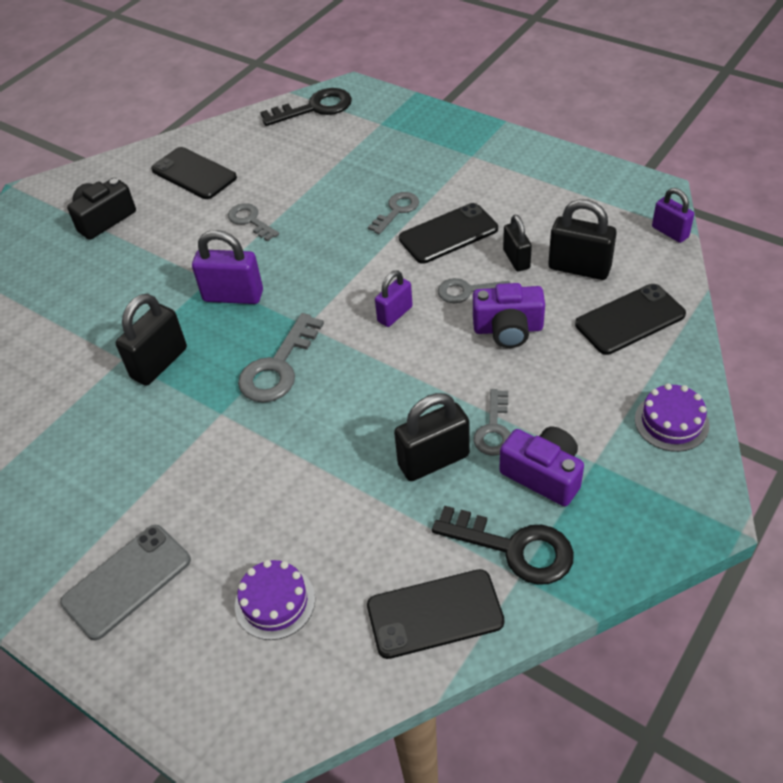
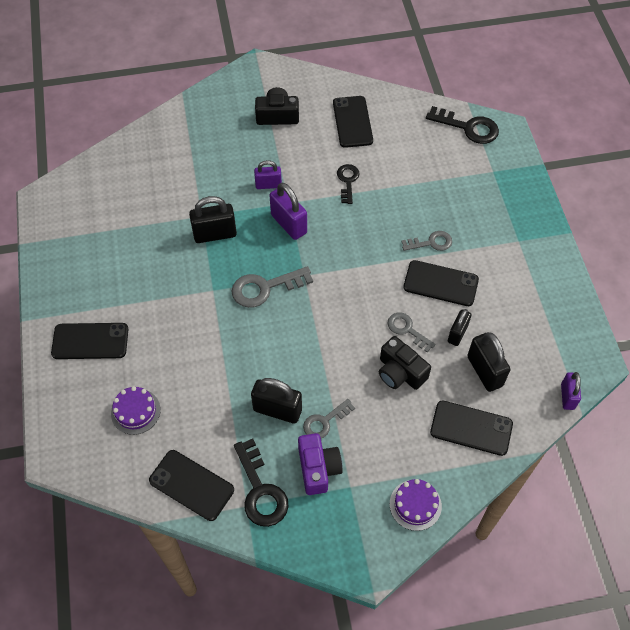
camera: 40 degrees right, 10 degrees up
(127, 581) = (90, 341): grey phone -> black phone
(250, 221) = (347, 181): grey key -> black key
(395, 314) = (354, 309): purple padlock -> purple padlock (268, 185)
(508, 329) = (400, 372): purple camera -> black camera

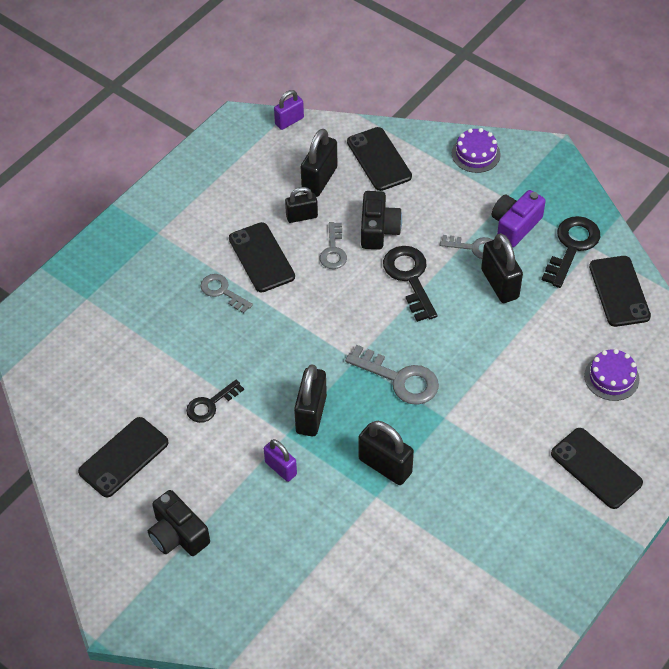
camera: 130 degrees left, 5 degrees down
(289, 224) = (311, 414): purple padlock -> black padlock
(468, 127) = (42, 353): black key -> black key (410, 278)

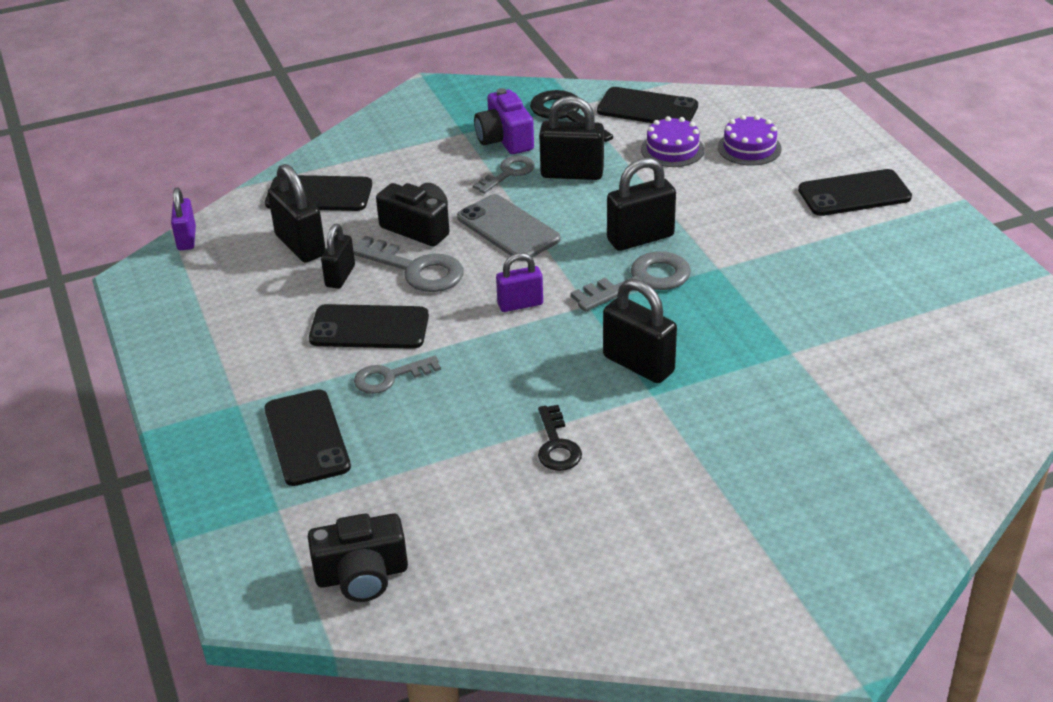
camera: 60 degrees left, 15 degrees down
(123, 457) = (578, 556): black phone -> black phone (306, 438)
(178, 534) = (740, 542): black camera -> black camera (362, 575)
(281, 468) = (699, 415): purple padlock -> purple padlock (520, 304)
(333, 250) = (415, 269): grey key -> grey key, size x1.57
(385, 466) = (754, 332): black padlock -> black padlock (640, 238)
(410, 278) = (508, 228): black key -> grey phone
(476, 154) = (384, 131): purple cake -> purple cake (672, 149)

